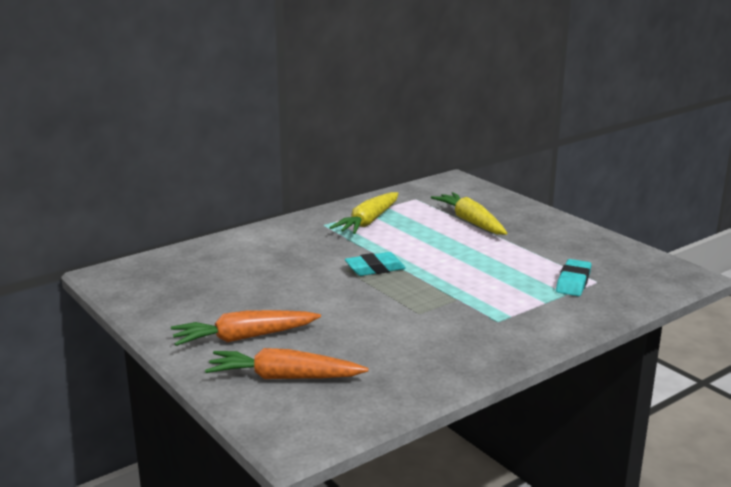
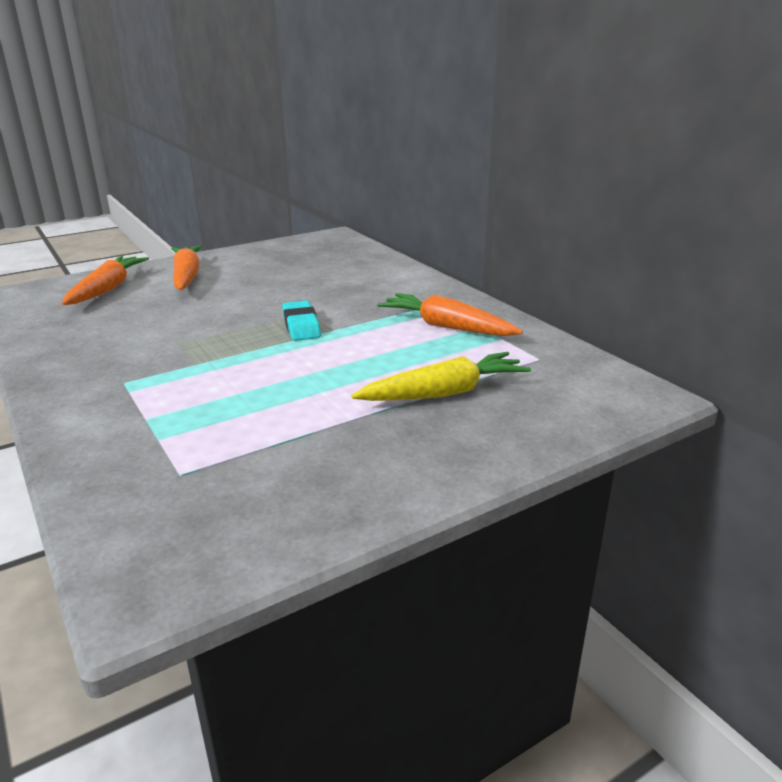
camera: 95 degrees right, 5 degrees up
(368, 221) = (447, 326): yellow carrot -> orange carrot
(573, 282) = (190, 451): turquoise eraser -> none

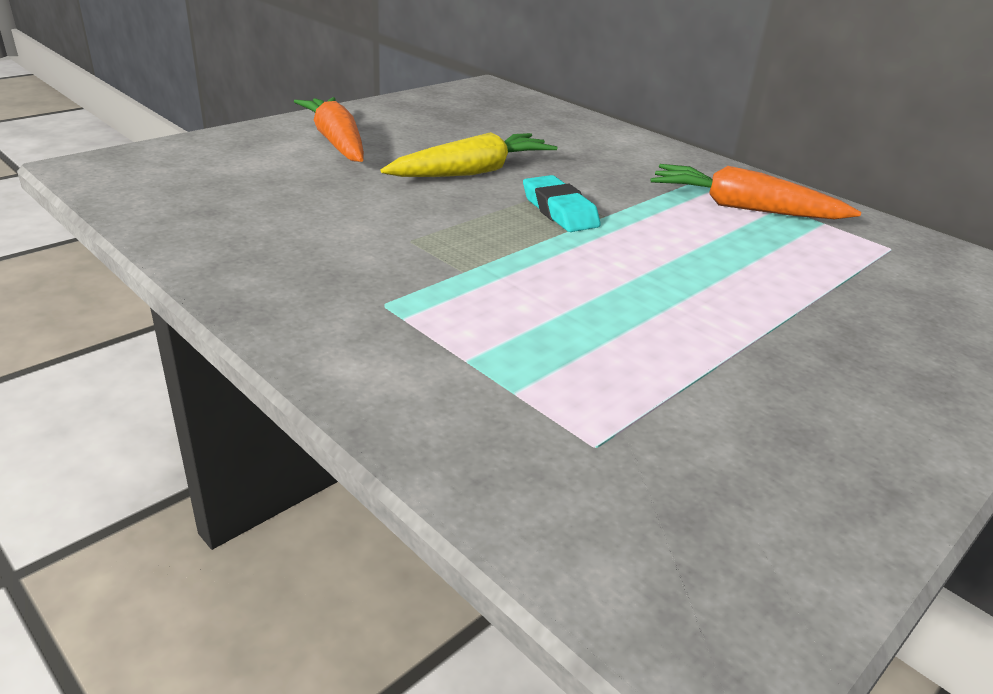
camera: 15 degrees left, 5 degrees up
(108, 289) = (235, 161): orange carrot -> none
(444, 393) = (828, 299): yellow carrot -> yellow carrot (472, 172)

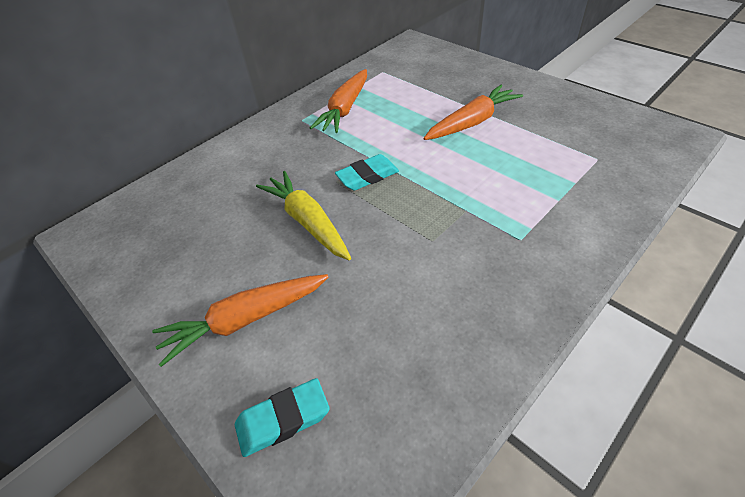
camera: 85 degrees left, 15 degrees up
(214, 153) = (283, 419): none -> turquoise eraser
(724, 314) = (472, 122): none -> orange carrot

